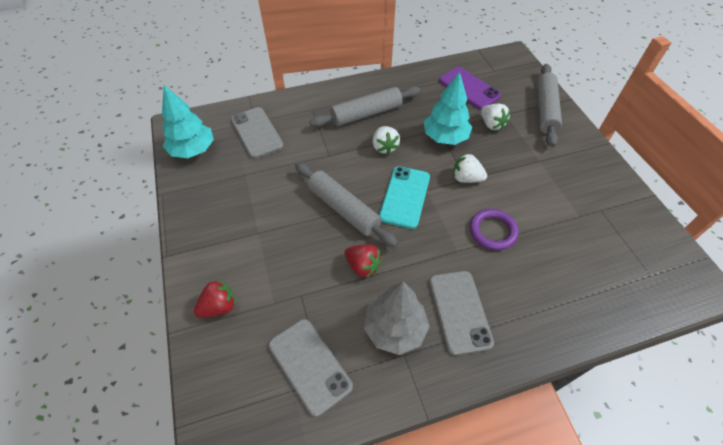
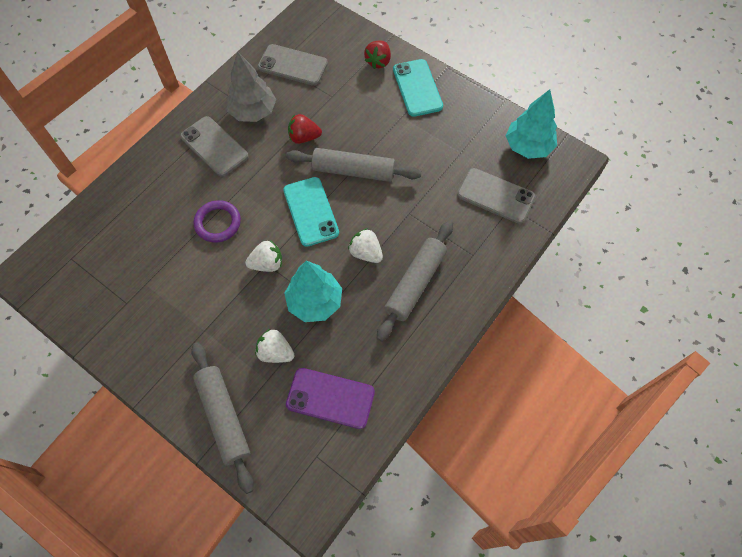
camera: 145 degrees right, 10 degrees up
(215, 251) = (417, 88): none -> turquoise phone

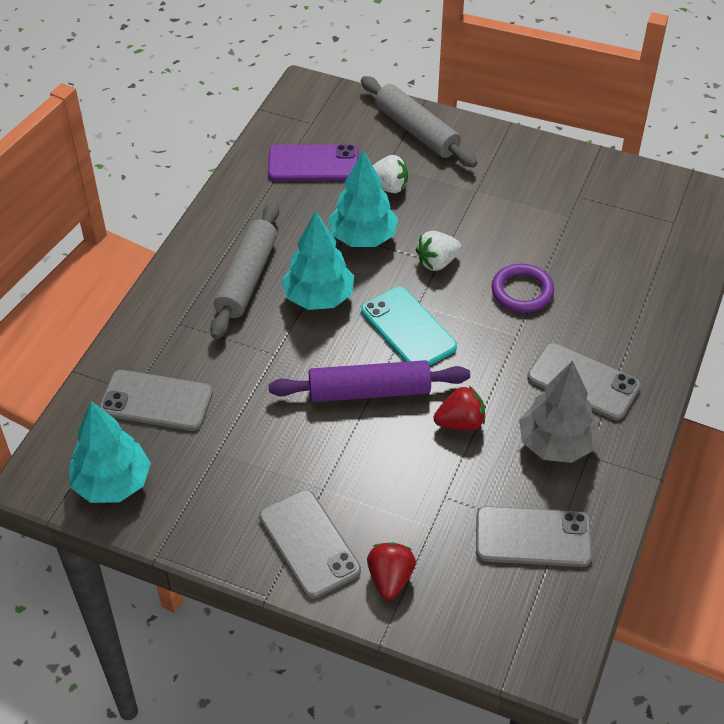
camera: 165 degrees right, 15 degrees down
(353, 171) = (369, 391): grey rolling pin -> purple rolling pin
(366, 253) = (318, 297): white strawberry -> turquoise tree
(417, 88) = (309, 543): turquoise phone -> grey phone

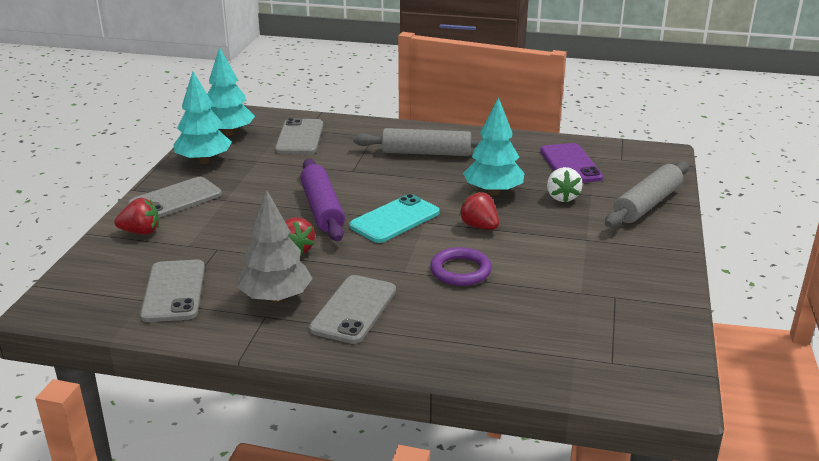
camera: 80 degrees right, 20 degrees down
(318, 297) = (416, 180): turquoise tree -> turquoise tree (204, 161)
(437, 262) = (479, 226): white strawberry -> red strawberry

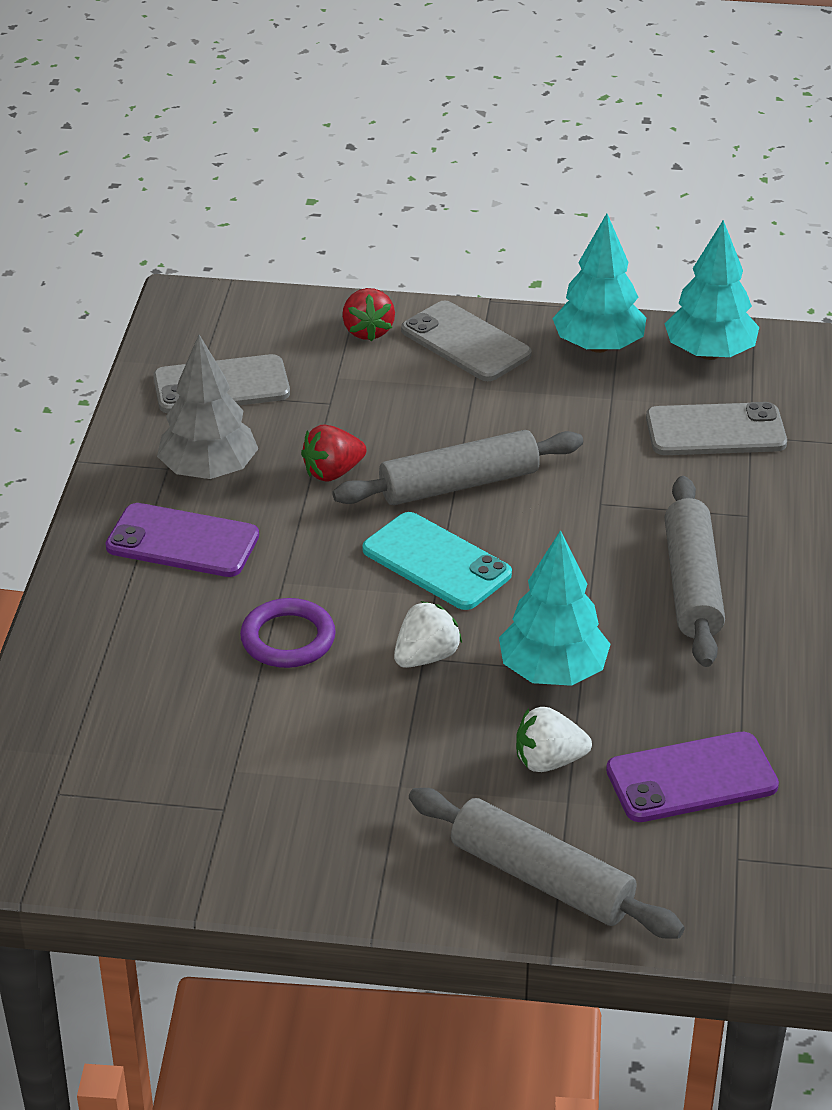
camera: 85 degrees right, 10 degrees up
(322, 209) = (459, 484): purple rolling pin -> grey rolling pin
(354, 309) = (182, 541): grey phone -> purple phone
(479, 226) = (426, 657): red strawberry -> white strawberry

